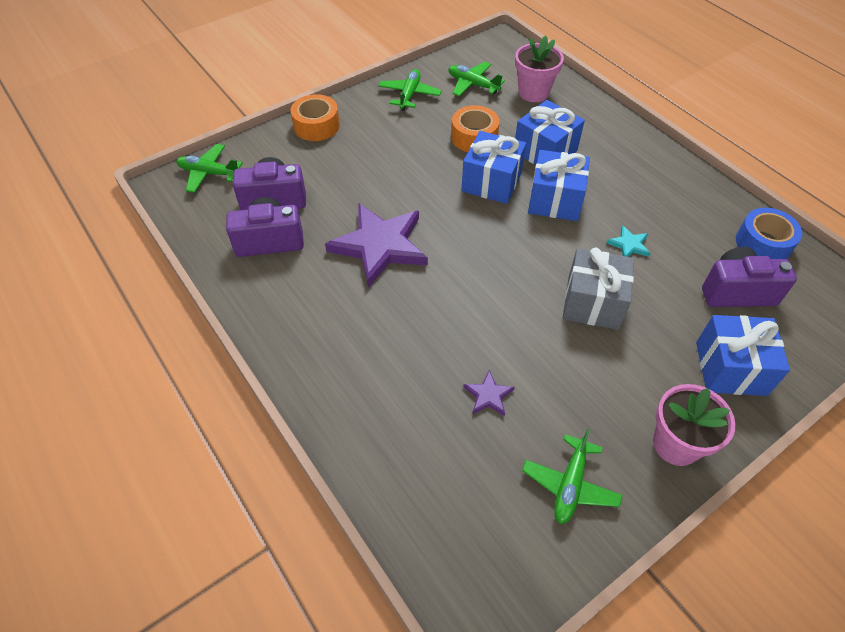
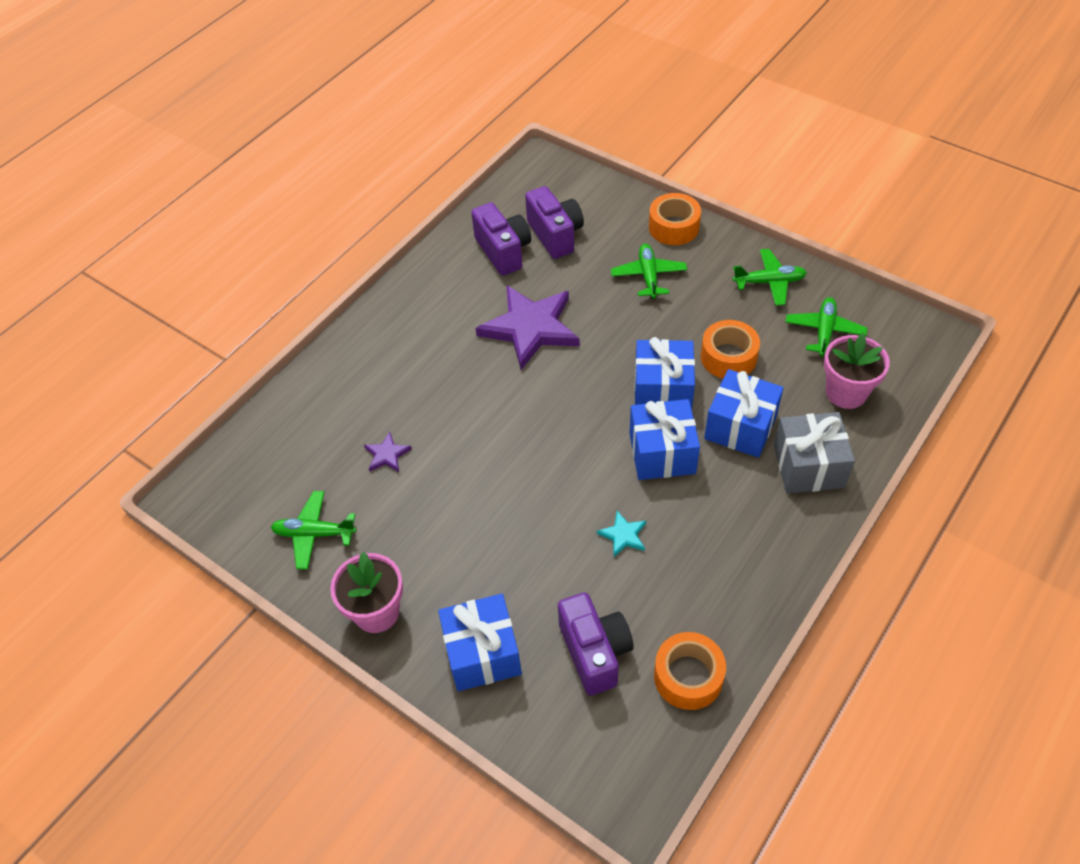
camera: 75 degrees right, 0 degrees up
(209, 173) = (567, 181): green plane -> green plane (648, 276)
(593, 303) = (525, 515): grey gift -> grey gift (808, 466)
(763, 243) = (688, 676): blue tape -> orange tape

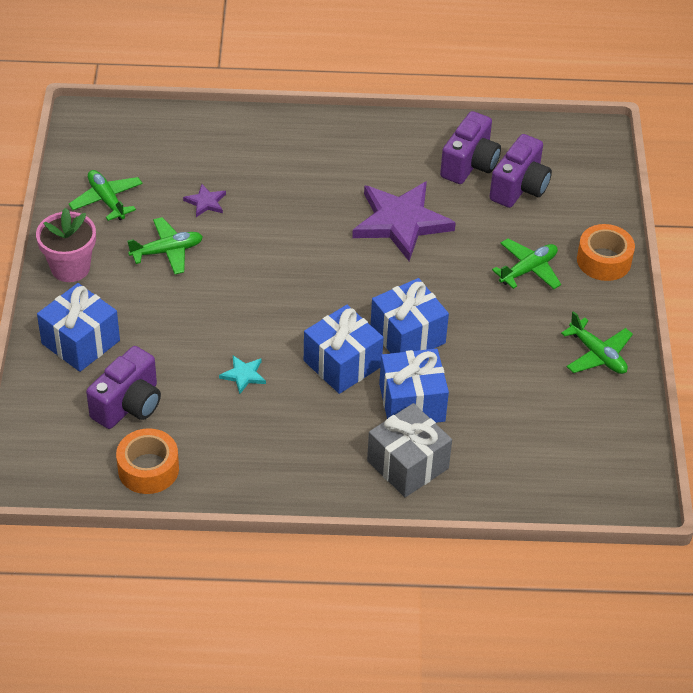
camera: 50 degrees right, 5 degrees down
(728, 357) = (482, 363): orange tape -> none
(824, 332) = (571, 417): green plane -> green plane (167, 251)
(846, 392) = (512, 459): pink flower pot -> none

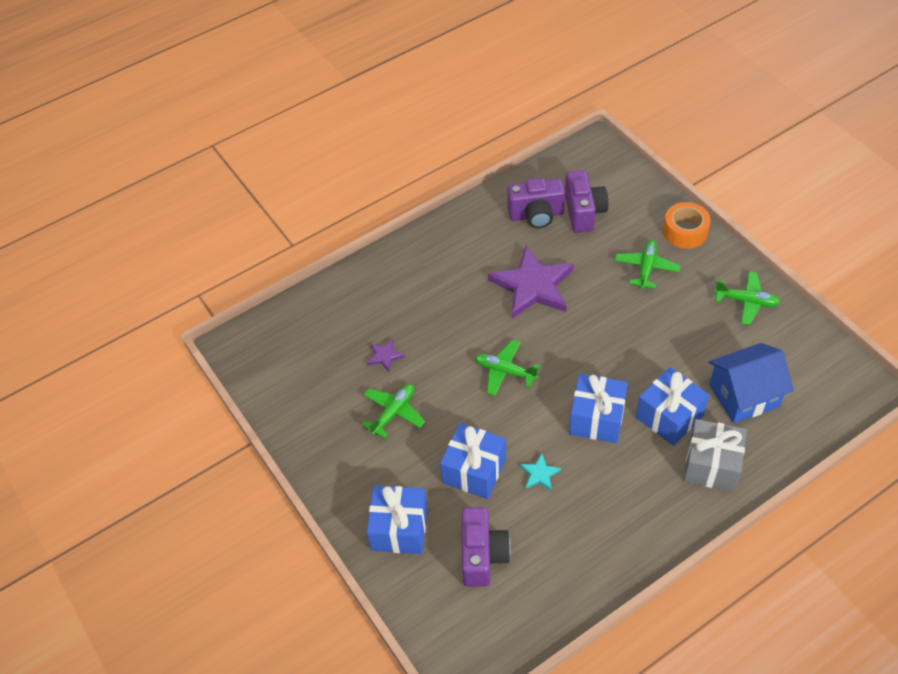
camera: 30 degrees left, 5 degrees up
(70, 268) = (334, 473): pink flower pot -> none
(107, 200) = (310, 401): green plane -> green plane (505, 371)
(148, 469) = (545, 597): orange tape -> none
(407, 335) = (618, 368): blue gift -> blue gift (474, 470)
(470, 164) = (536, 215): purple camera -> purple camera turned 90 degrees clockwise
(504, 429) = (744, 395): none -> blue house

